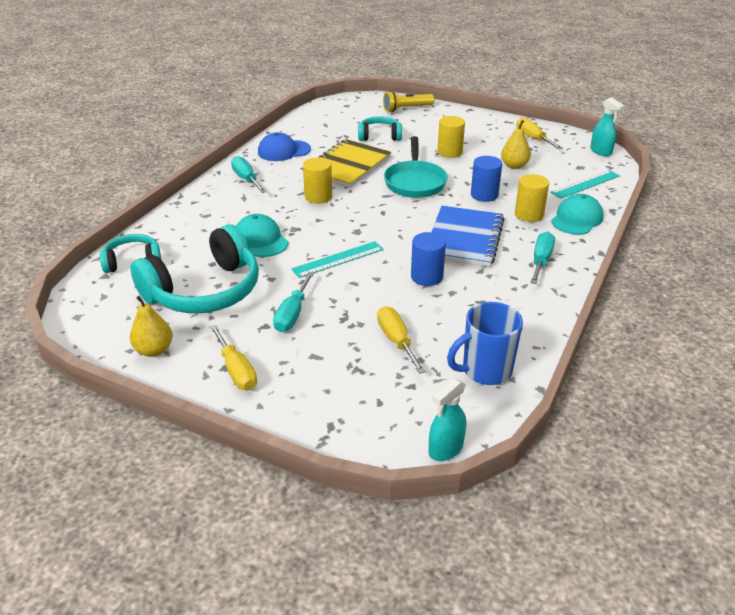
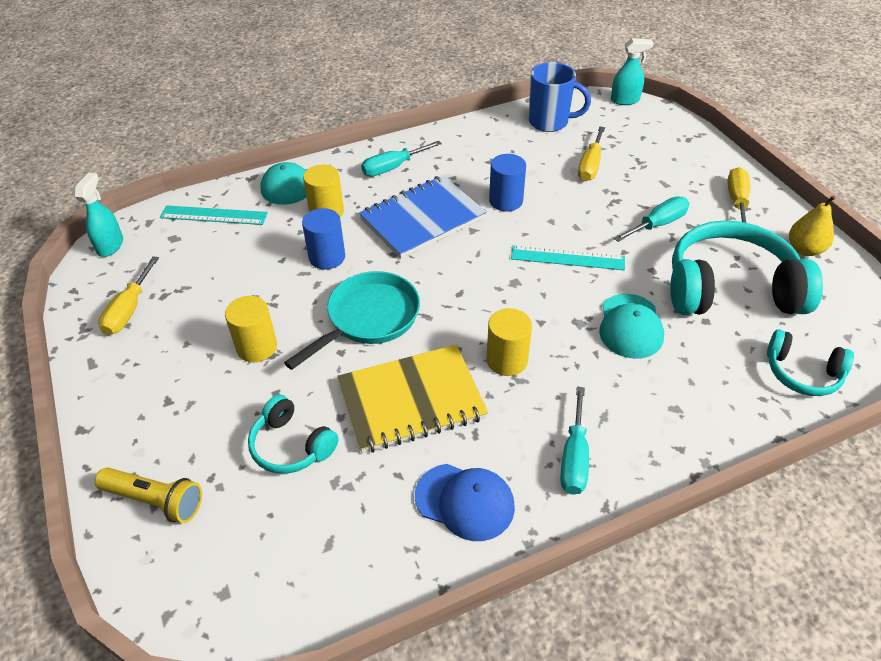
camera: 140 degrees left, 10 degrees up
(514, 166) = (230, 279): yellow pear -> none

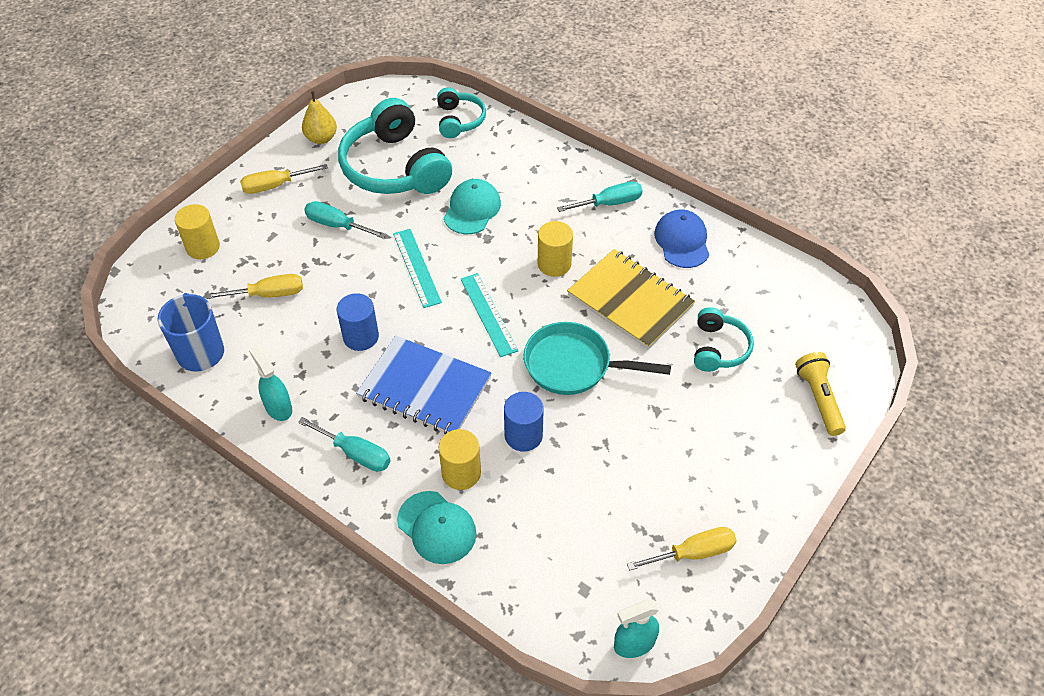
camera: 120 degrees left, 5 degrees up
(214, 215) = (528, 575): turquoise ruler -> turquoise ruler (488, 314)
(257, 347) = (657, 424): yellow cylinder -> yellow cylinder (203, 247)
(625, 100) = (127, 304): turquoise spray bottle -> turquoise spray bottle (278, 407)
(630, 326) = (472, 209): turquoise cap -> turquoise cap turned 45 degrees counterclockwise

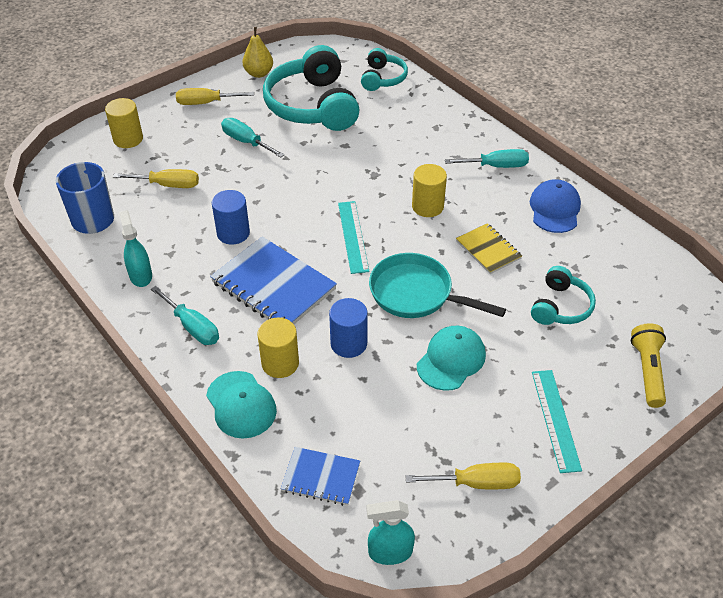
camera: 15 degrees right, 5 degrees down
(416, 267) = (303, 187): turquoise ruler -> turquoise ruler (555, 419)
(472, 209) = (369, 150): turquoise cap -> turquoise cap (451, 360)
(543, 585) = (321, 477): none -> blue notebook
(630, 301) = (488, 250): yellow notebook -> yellow notebook, size x0.56

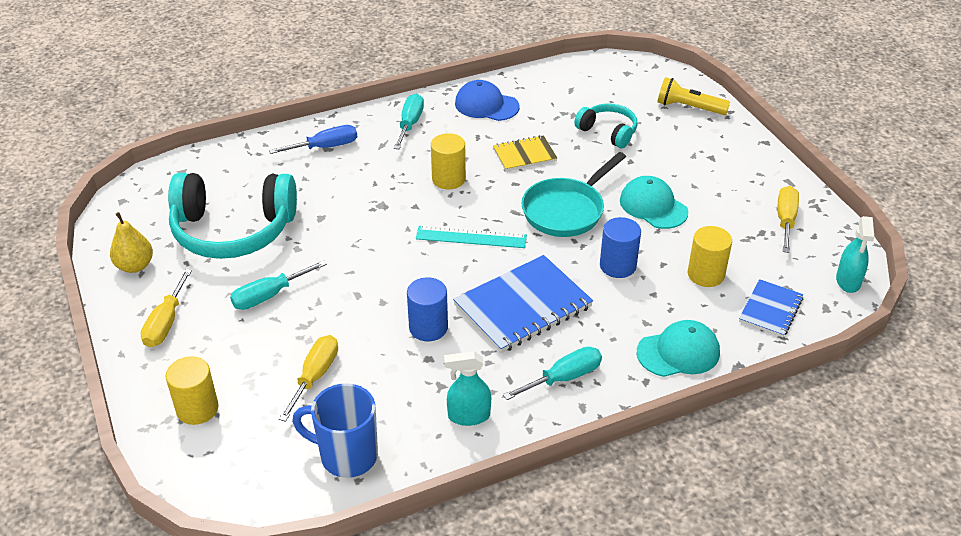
camera: 75 degrees left, 5 degrees down
(280, 363) = (631, 317): yellow cylinder -> yellow cylinder (706, 274)
(383, 78) = (217, 168): turquoise headphones -> none
(437, 126) = (325, 147): none -> blue screwdriver
(555, 419) = (728, 164): turquoise ruler -> none

